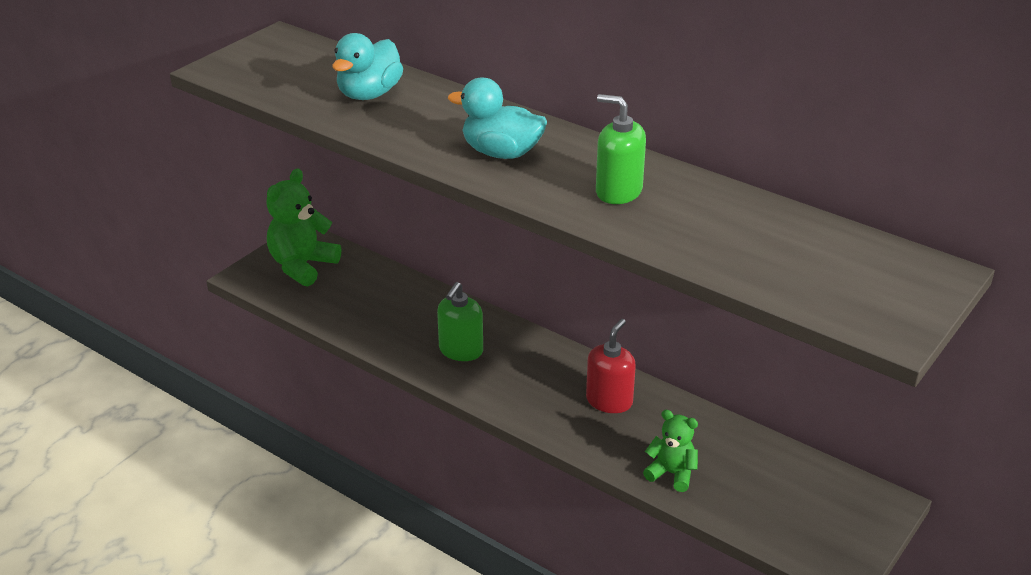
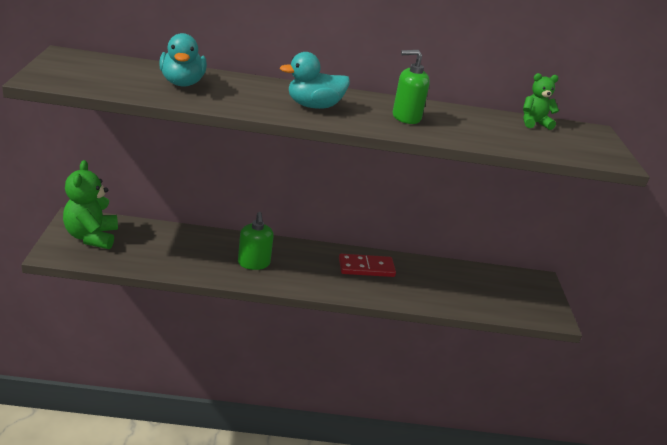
camera: 40 degrees left, 5 degrees down
(609, 401) = (366, 268): red soap dispenser -> red domino
(671, 473) = (436, 297): green teddy bear -> green teddy bear (534, 123)

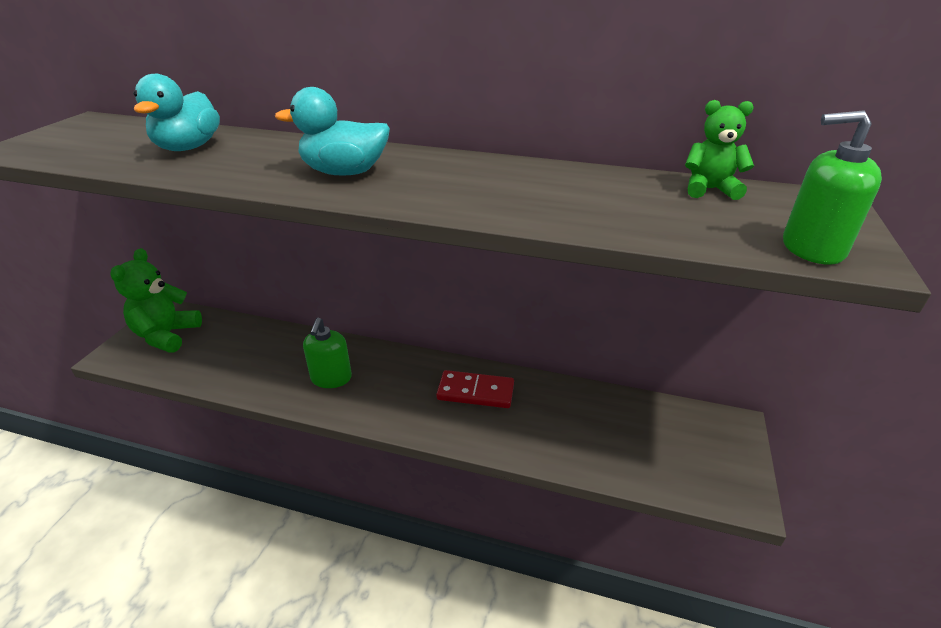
camera: 20 degrees right, 5 degrees up
(406, 117) = (481, 185): green soap dispenser -> green soap dispenser (811, 248)

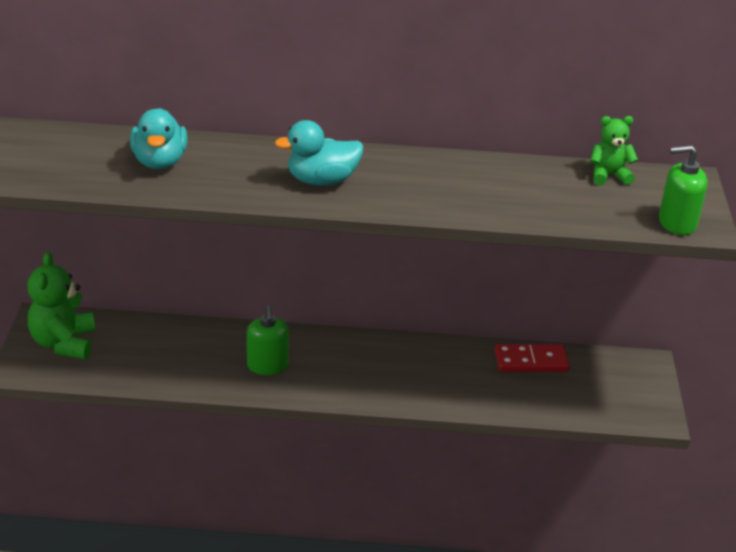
camera: 15 degrees left, 0 degrees up
(475, 392) = (413, 362): red domino -> red domino (531, 361)

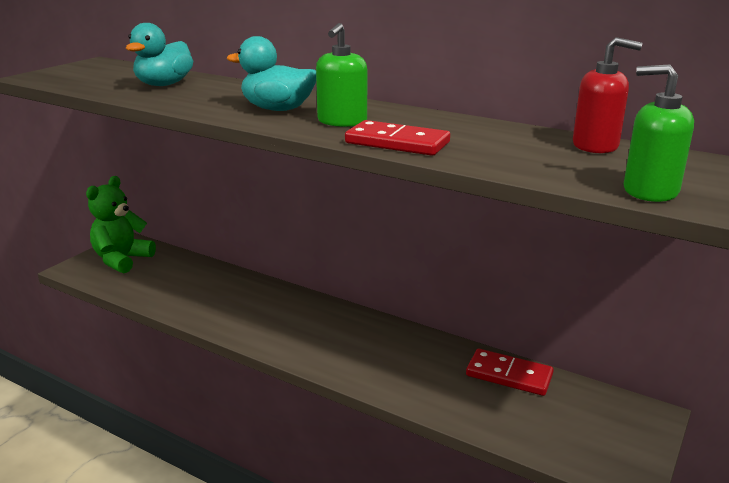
camera: 30 degrees right, 10 degrees down
(267, 365) = (253, 313): green soap dispenser -> green soap dispenser (342, 122)
(470, 207) = (397, 143): none -> red domino
(608, 176) = (595, 146): green teddy bear -> red soap dispenser

